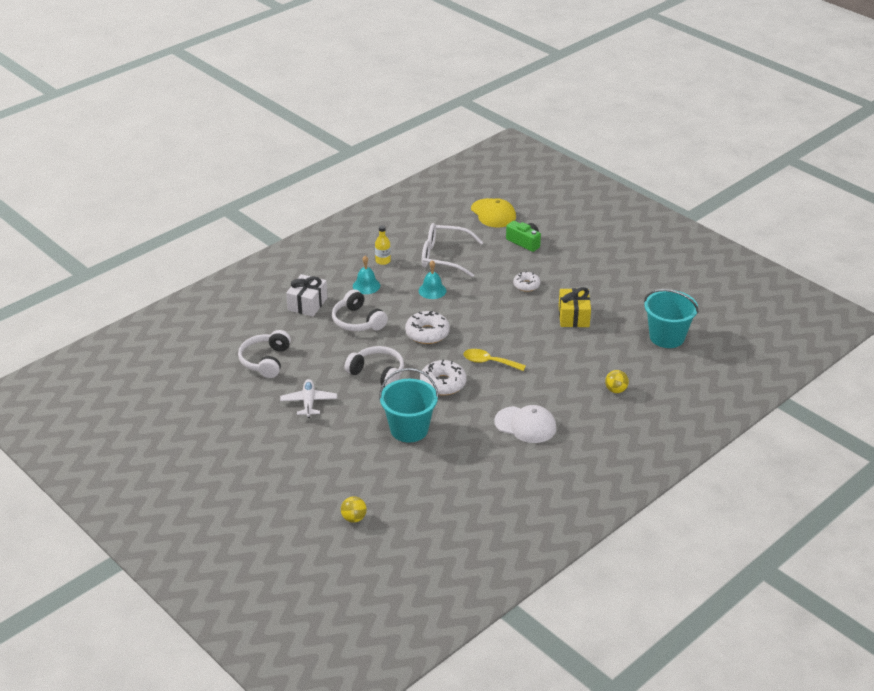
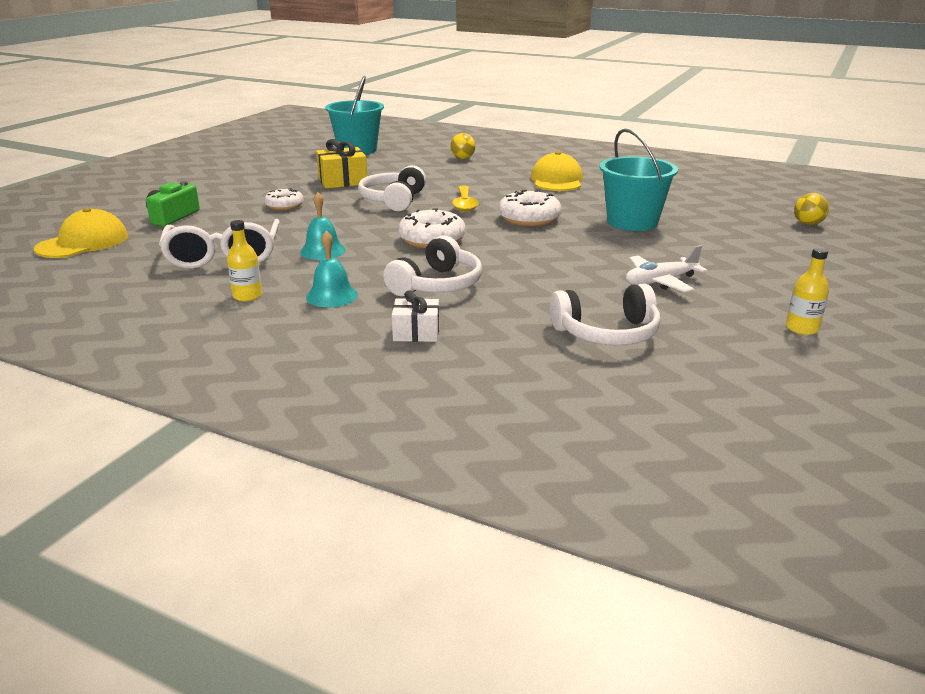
camera: 110 degrees left, 10 degrees down
(223, 428) = (801, 328): none -> yellow bottle
(307, 304) = (416, 333): white gift -> white gift, size x0.65
(377, 373) = (548, 253): white headphones -> white headphones (393, 200)
(525, 425) = (557, 180): white cap -> yellow cap

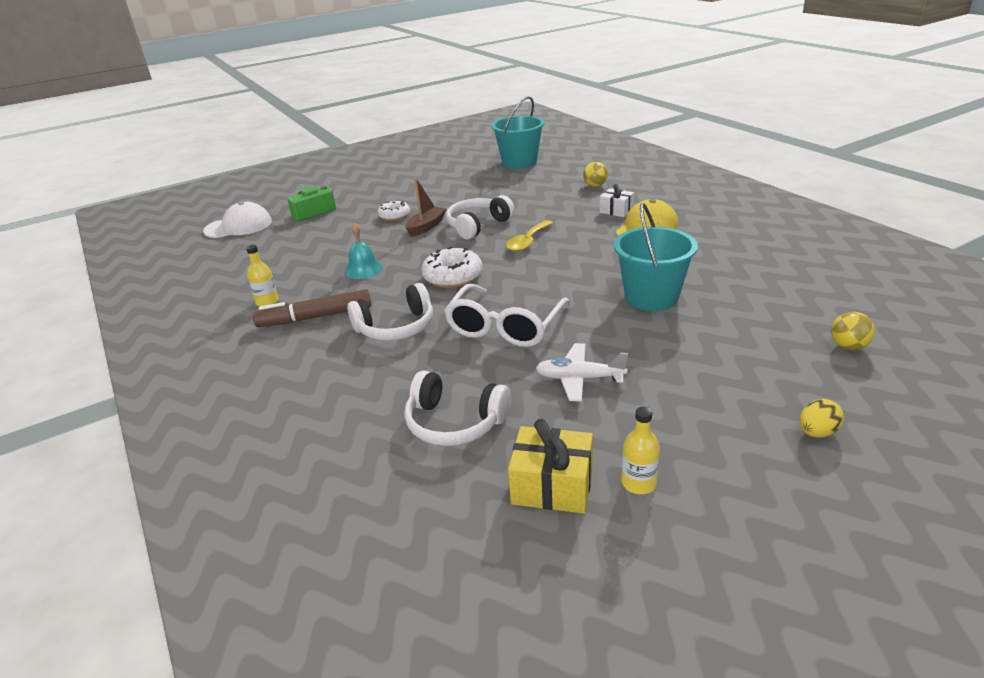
camera: 35 degrees right, 5 degrees up
(83, 242) = (238, 226): yellow cap -> white cap
(223, 256) = (298, 259): white glasses -> white glasses (505, 327)
(332, 296) = (315, 317): turquoise bell -> brown marker
(338, 209) = (426, 227): none -> brown boat
(343, 181) = (466, 196): yellow gift -> yellow gift (552, 486)
(416, 333) = (322, 372): white gift -> white gift (616, 211)
(529, 218) = (561, 271): white donut -> none
(861, 272) = (817, 432): none -> yellow egg

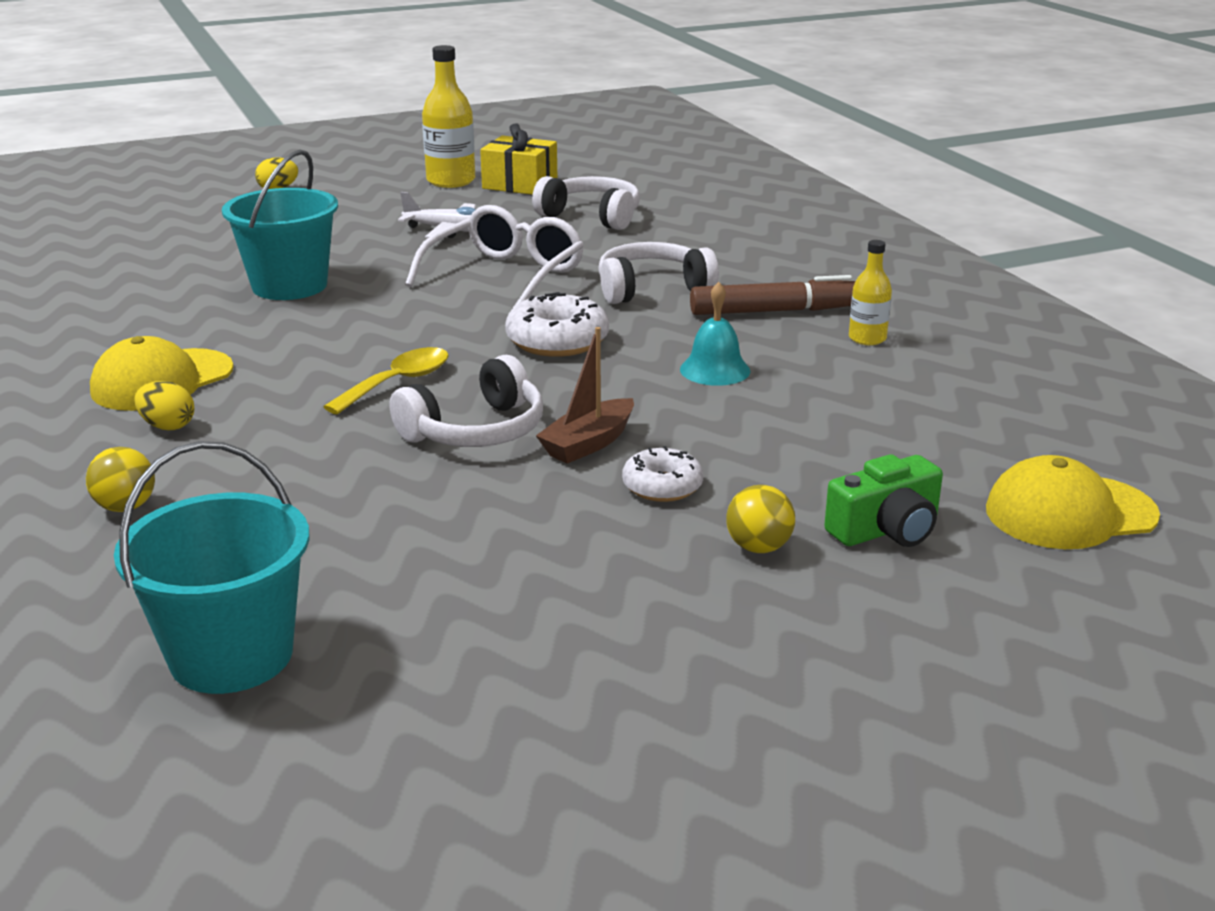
camera: 175 degrees left, 5 degrees down
(238, 226) = (1070, 513): white cap -> yellow cap
(616, 211) = (167, 426): white gift -> yellow egg
(638, 483) = (451, 181): yellow bottle -> yellow bottle, size x1.72
(848, 346) = (148, 228): yellow ball -> yellow ball (758, 547)

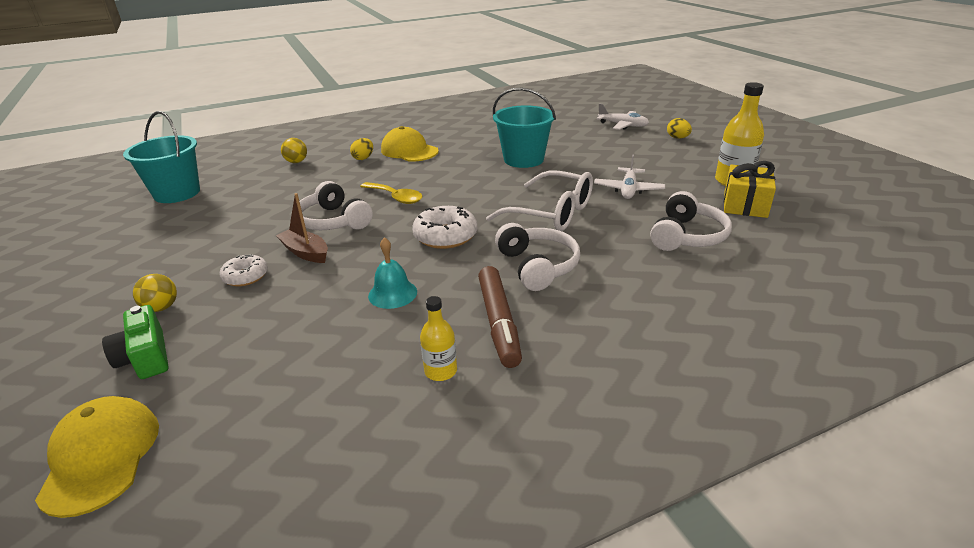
camera: 90 degrees right, 5 degrees up
(189, 214) = (623, 125): none -> white plane

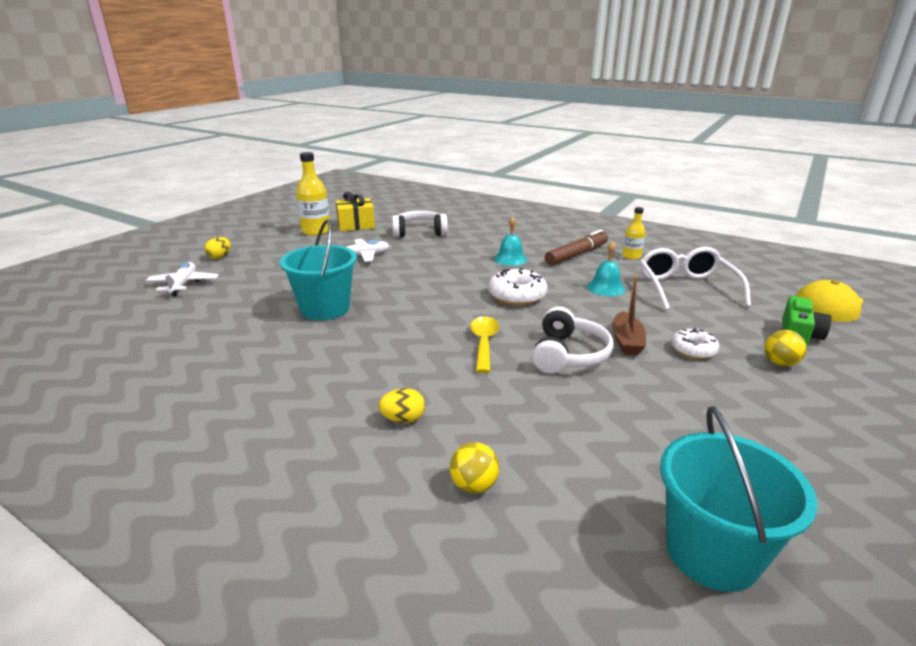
camera: 125 degrees left, 5 degrees down
(409, 151) = (347, 391): yellow cap -> none
(537, 266) = (510, 259): white headphones -> turquoise bell
(552, 213) = (432, 271): white glasses -> white glasses (685, 288)

